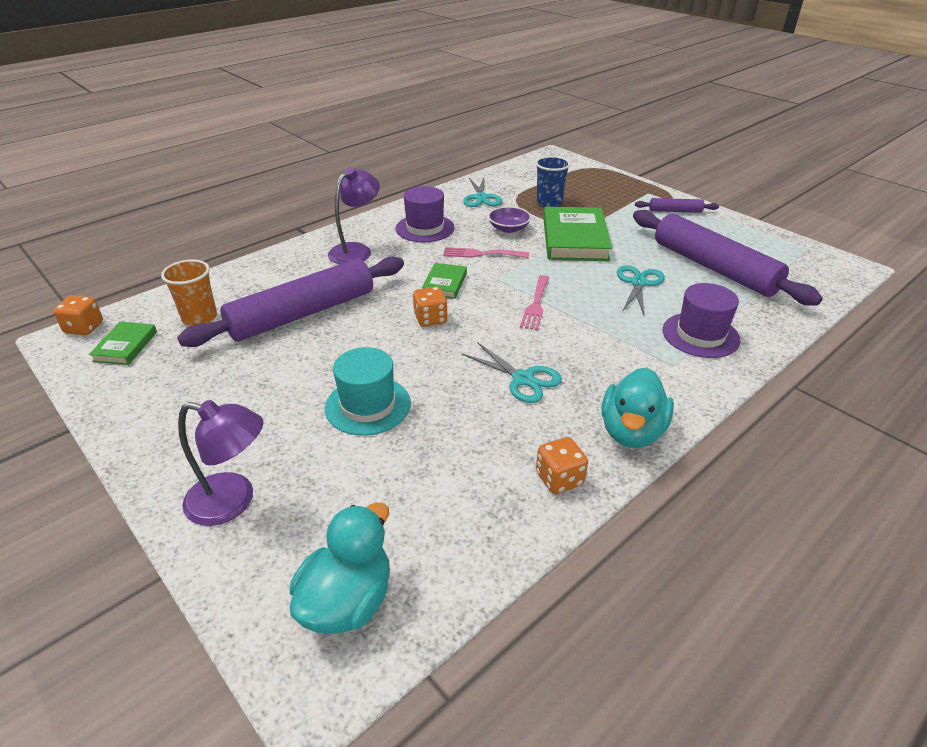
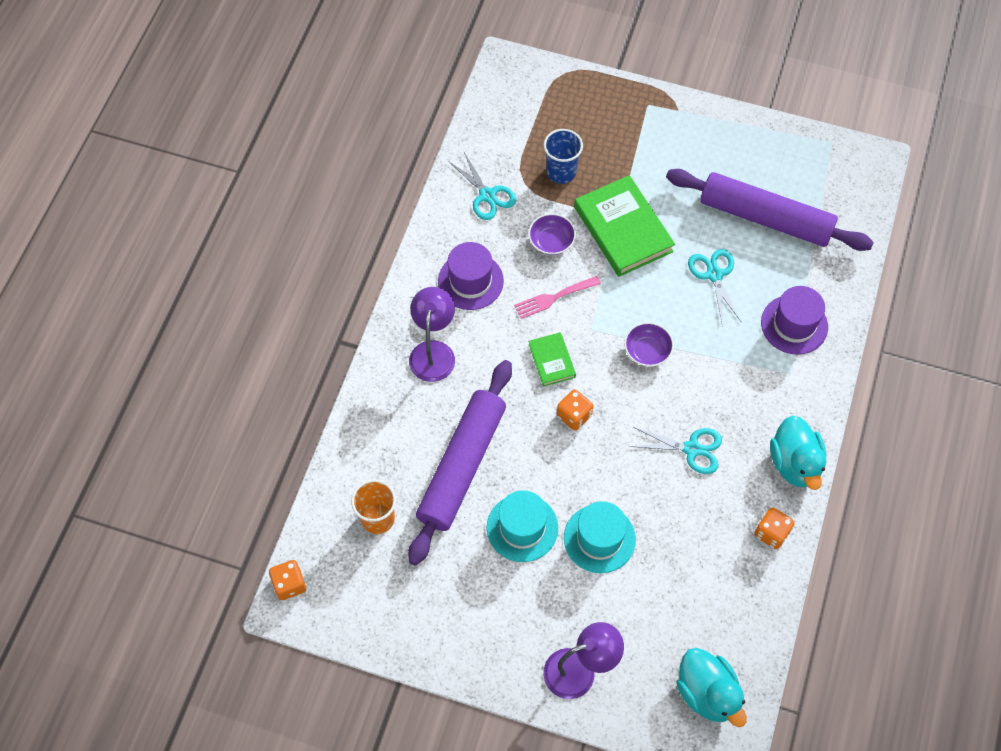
camera: 30 degrees left, 25 degrees up
(125, 346) = (350, 584): green book -> none
(306, 369) = (522, 527): none -> turquoise hat
(347, 601) = (707, 693): turquoise duck -> turquoise duck turned 150 degrees clockwise
(536, 305) = (647, 351): pink fork -> purple bowl
(675, 211) = (690, 130): purple rolling pin -> none

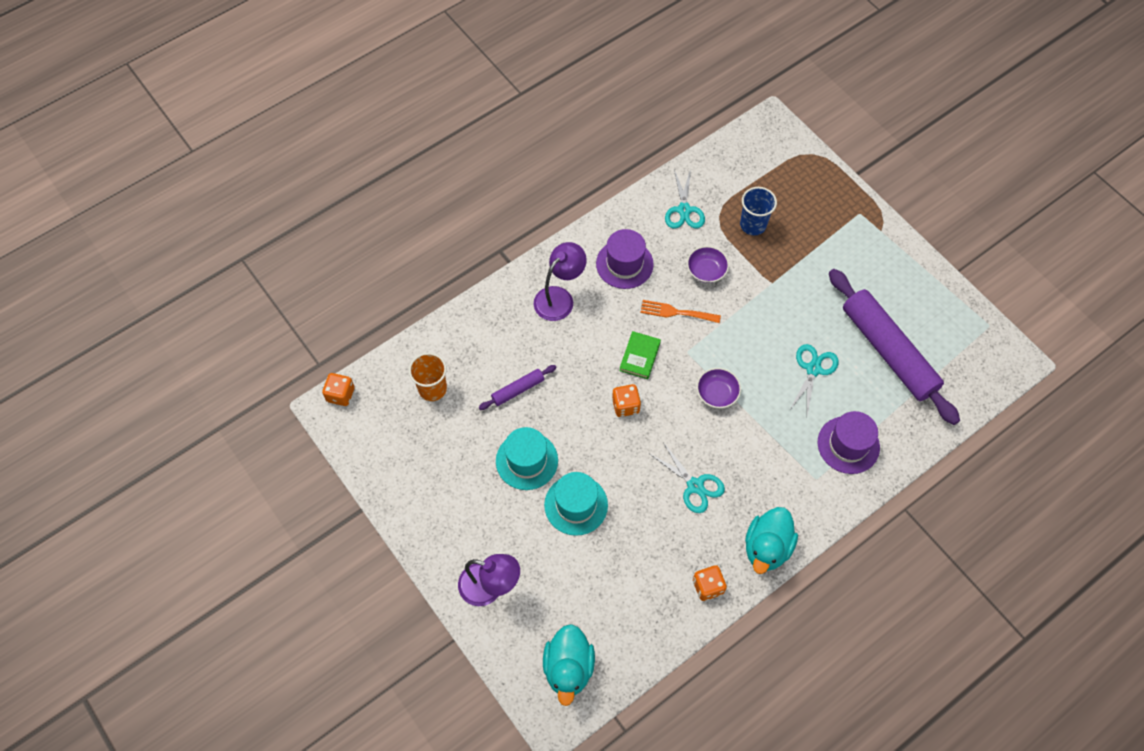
camera: 35 degrees right, 0 degrees up
(462, 466) = (518, 390): purple rolling pin -> purple rolling pin, size x0.44
(553, 298) = (676, 312): pink fork -> orange fork
(623, 229) = (768, 294): green book -> none

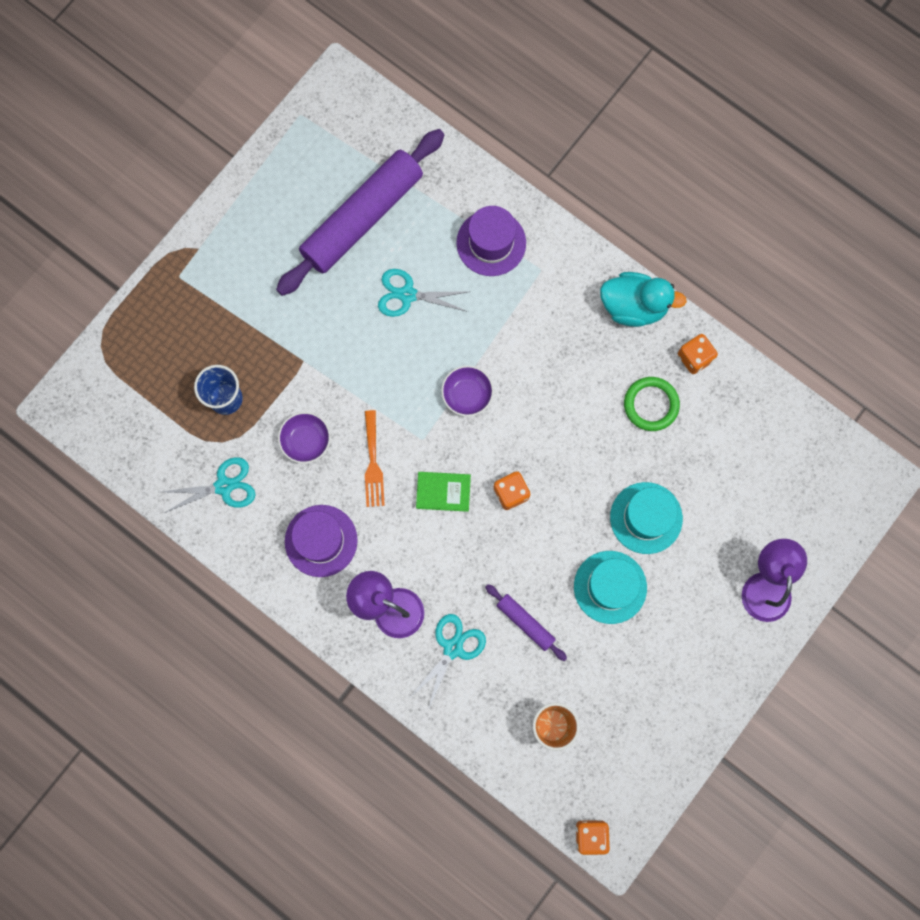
camera: 105 degrees left, 15 degrees up
(568, 668) = (823, 479): turquoise duck -> none
(673, 537) = (651, 404): none -> green ring
(695, 486) = (586, 395): turquoise scissors -> turquoise scissors (453, 648)

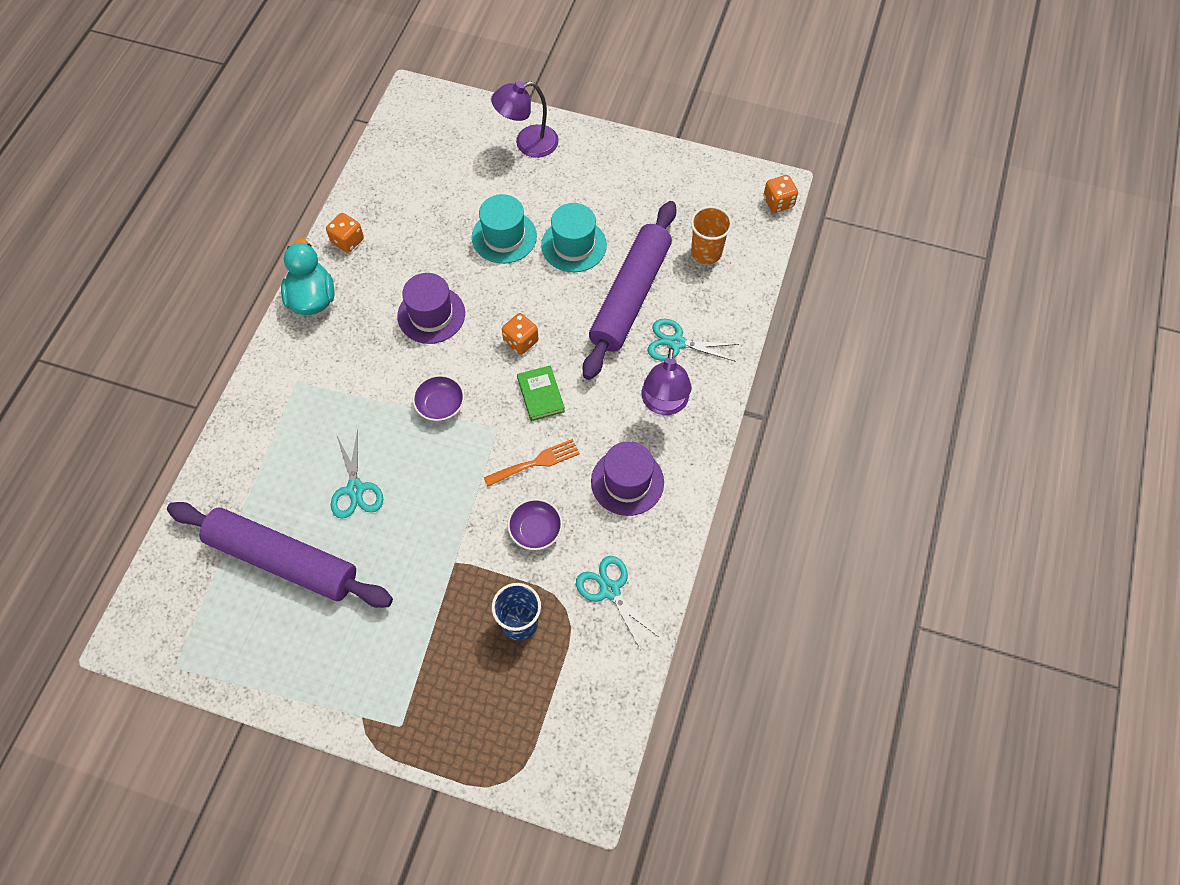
camera: 110 degrees left, 15 degrees down
(491, 243) = (280, 433): purple hat -> purple hat (431, 315)
(525, 623) = (630, 296): purple rolling pin -> purple rolling pin, size x2.27
(651, 404) = (401, 260): green ring -> none

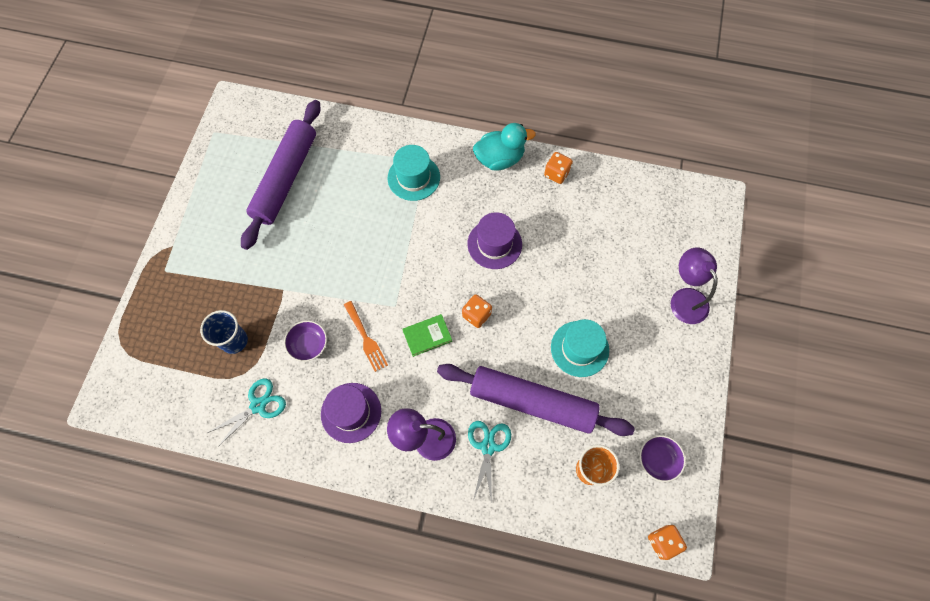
camera: 85 degrees right, 5 degrees up
(355, 489) = (340, 214): turquoise scissors -> none
(440, 405) = (413, 262): purple bowl -> purple bowl (658, 460)
(504, 237) = (579, 290): turquoise hat -> turquoise hat (413, 177)

